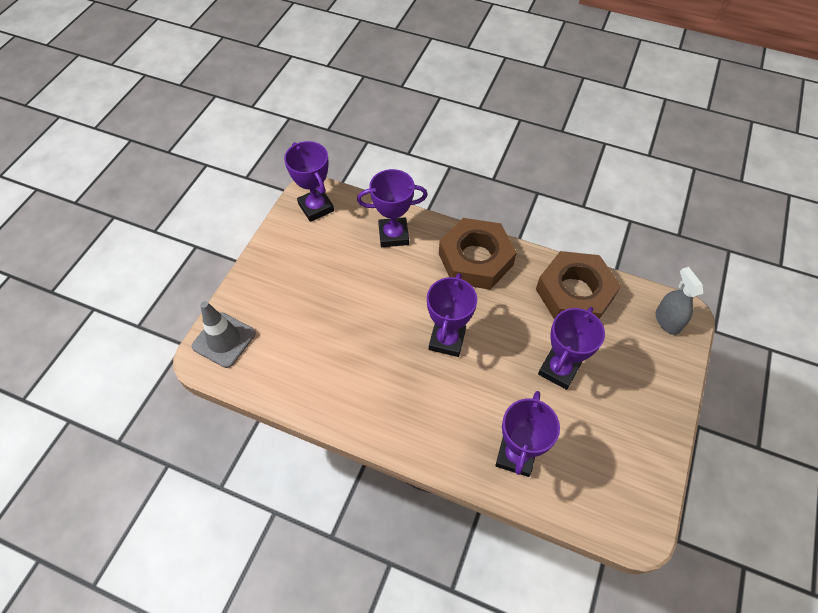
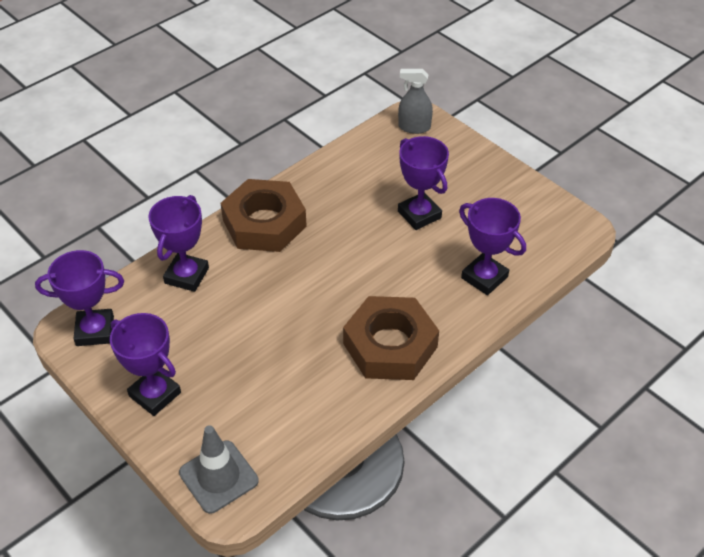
camera: 65 degrees left, 10 degrees down
(447, 340) = (341, 280): purple trophy -> purple trophy (155, 394)
(574, 293) = (349, 171): brown nut -> brown nut (390, 345)

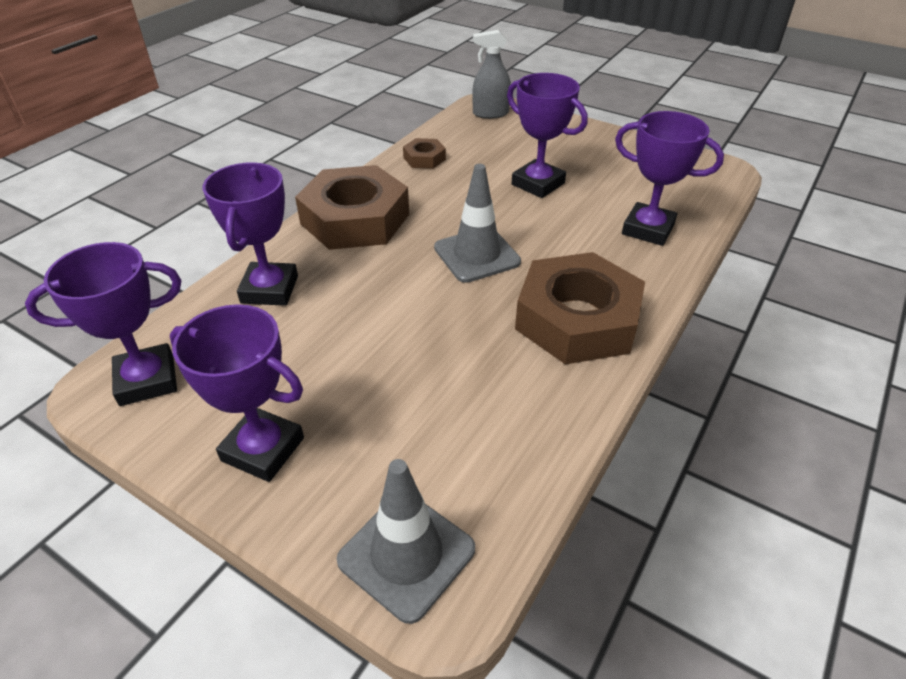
camera: 15 degrees left, 5 degrees down
(338, 170) = (424, 158): none -> brown nut
(342, 275) = (477, 255): none -> grey traffic cone

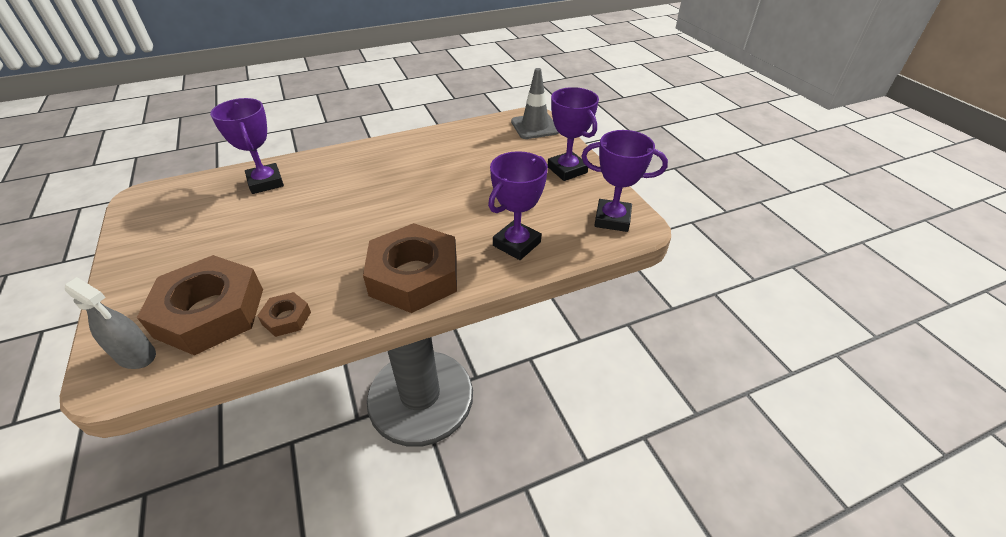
camera: 145 degrees left, 0 degrees up
(477, 255) = (375, 210): grey traffic cone -> none
(538, 184) = (258, 243): purple trophy -> none
(577, 319) = (379, 160): brown nut -> brown nut (210, 312)

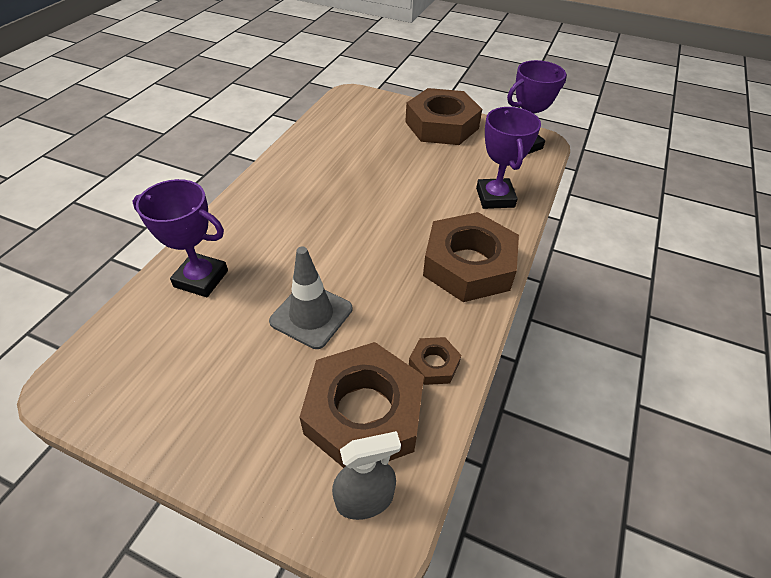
camera: 45 degrees left, 5 degrees up
(535, 127) = (365, 102): grey traffic cone -> grey traffic cone (311, 315)
(567, 170) = (442, 125): purple trophy -> brown nut

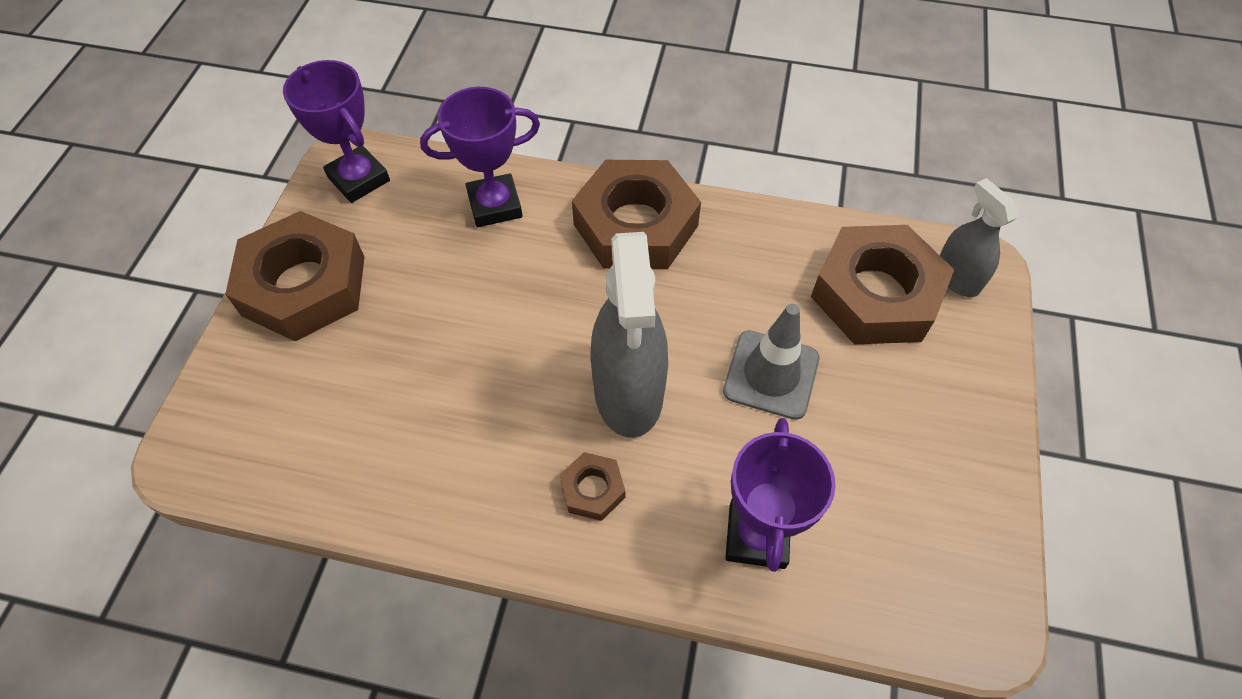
camera: 100 degrees left, 10 degrees up
(326, 238) = (628, 392): none -> grey spray bottle
(434, 364) = (793, 243): brown nut -> brown nut (592, 489)

